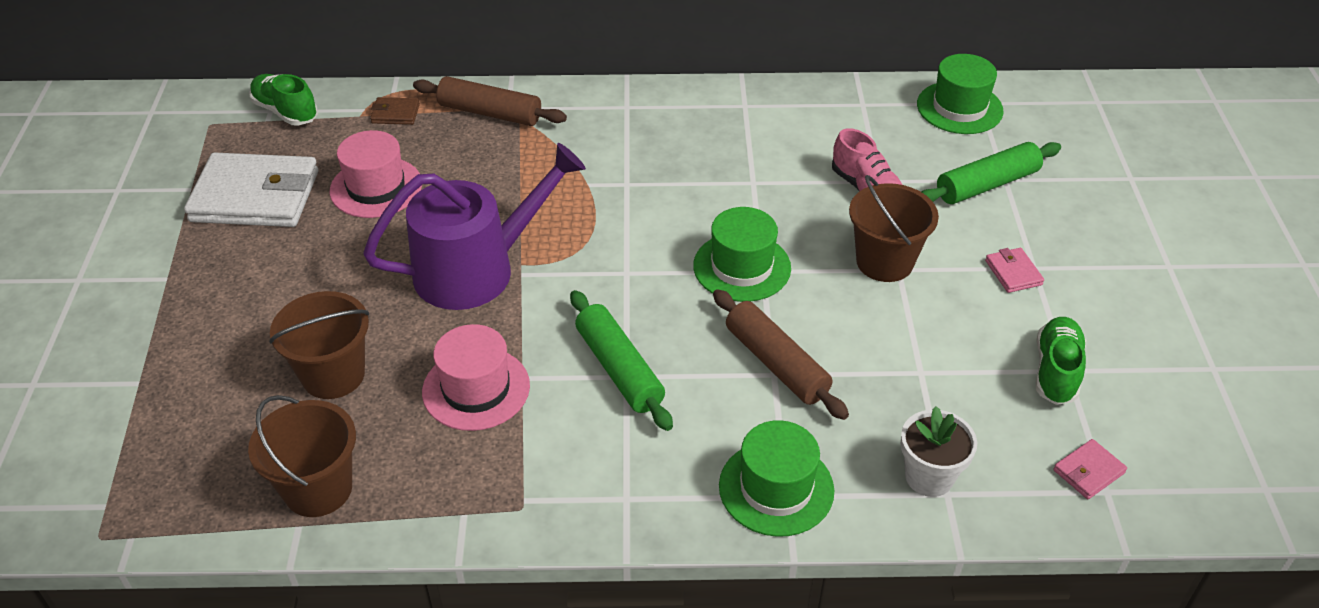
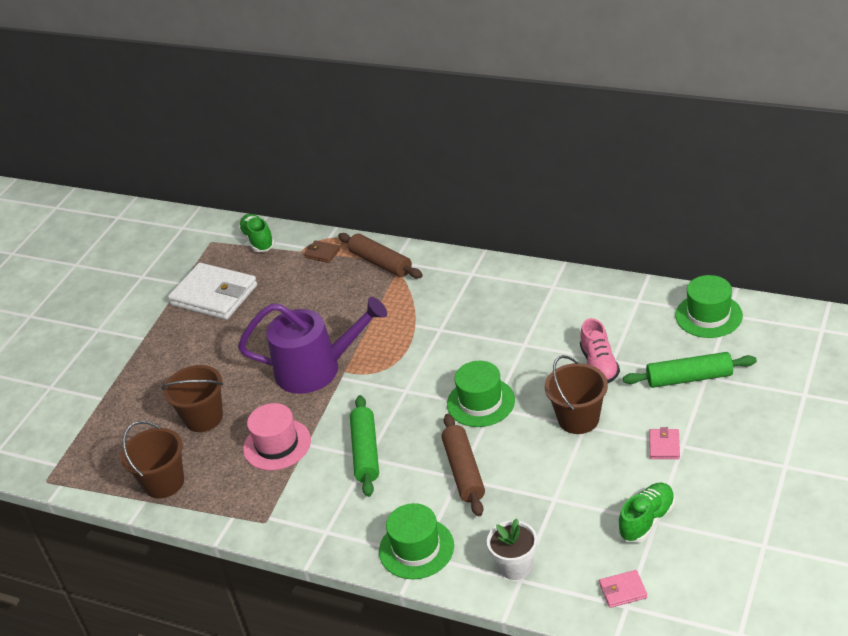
camera: 30 degrees right, 5 degrees down
(376, 187) = (285, 302): pink hat -> none

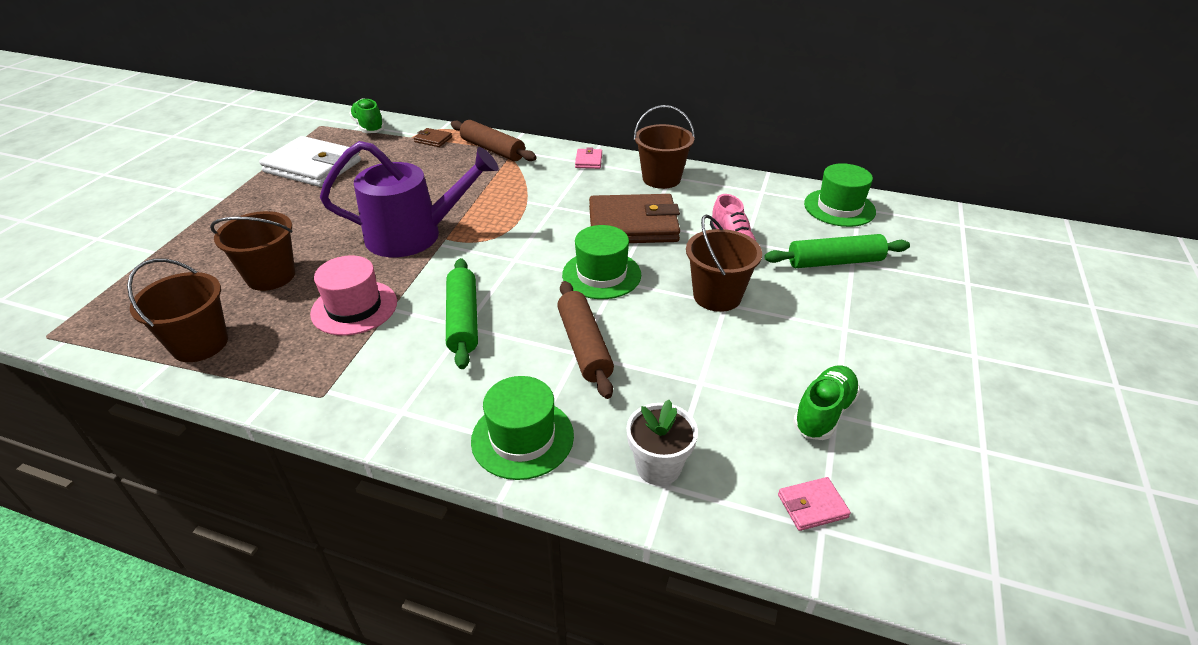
camera: 10 degrees left, 0 degrees up
(511, 346) = (633, 224): none -> brown wallet
(542, 290) = (661, 178): none -> brown bucket
(664, 446) = (824, 328): pink wallet -> pink wallet (588, 161)

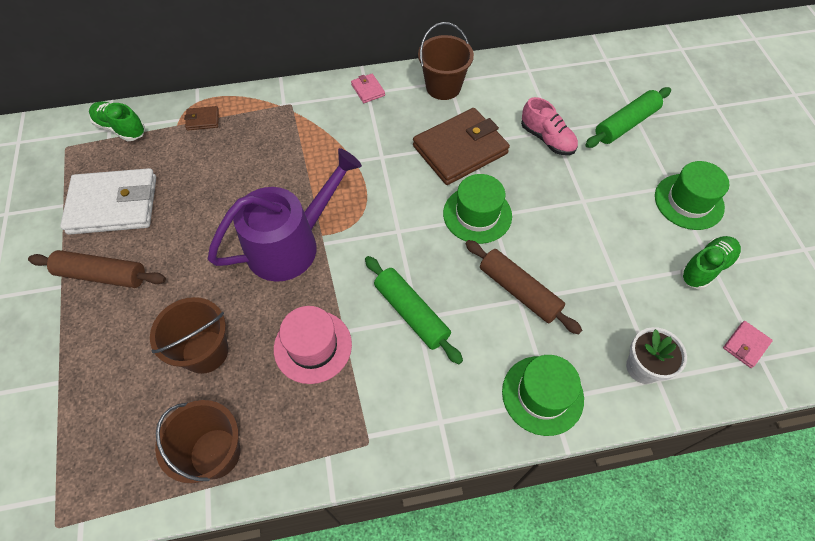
camera: 30 degrees left, 20 degrees up
(493, 150) = (271, 110): brown rolling pin -> brown rolling pin (102, 275)
(717, 296) = (572, 196): brown bucket -> none
(823, 413) = (705, 268): green shoe -> green shoe turned 45 degrees clockwise
(839, 208) = (593, 65): green hat -> green hat (689, 201)

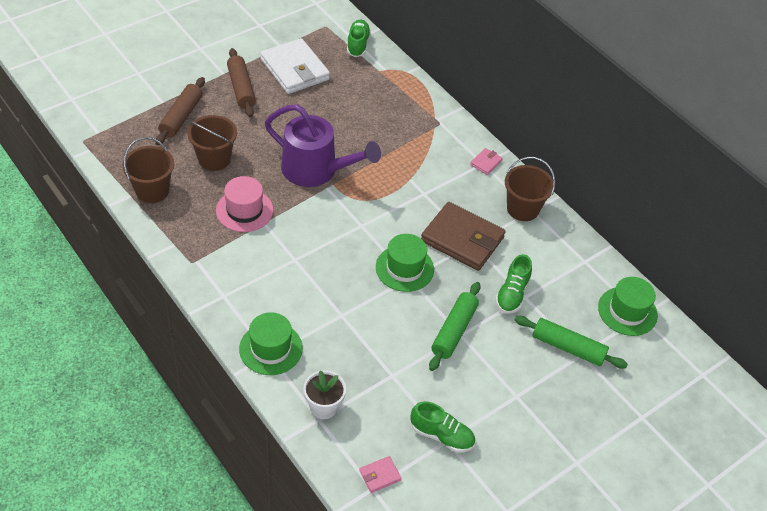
camera: 60 degrees right, 10 degrees down
(203, 120) = (392, 82): brown wallet -> none
(411, 313) = (297, 255): green rolling pin -> green rolling pin (454, 331)
(519, 291) = (349, 313): brown rolling pin -> brown rolling pin (181, 117)
(547, 139) = (512, 294): pink shoe -> green shoe
(689, 201) = (507, 412): green hat -> green hat (627, 311)
(745, 345) = (380, 475): pink wallet -> pink wallet turned 45 degrees counterclockwise

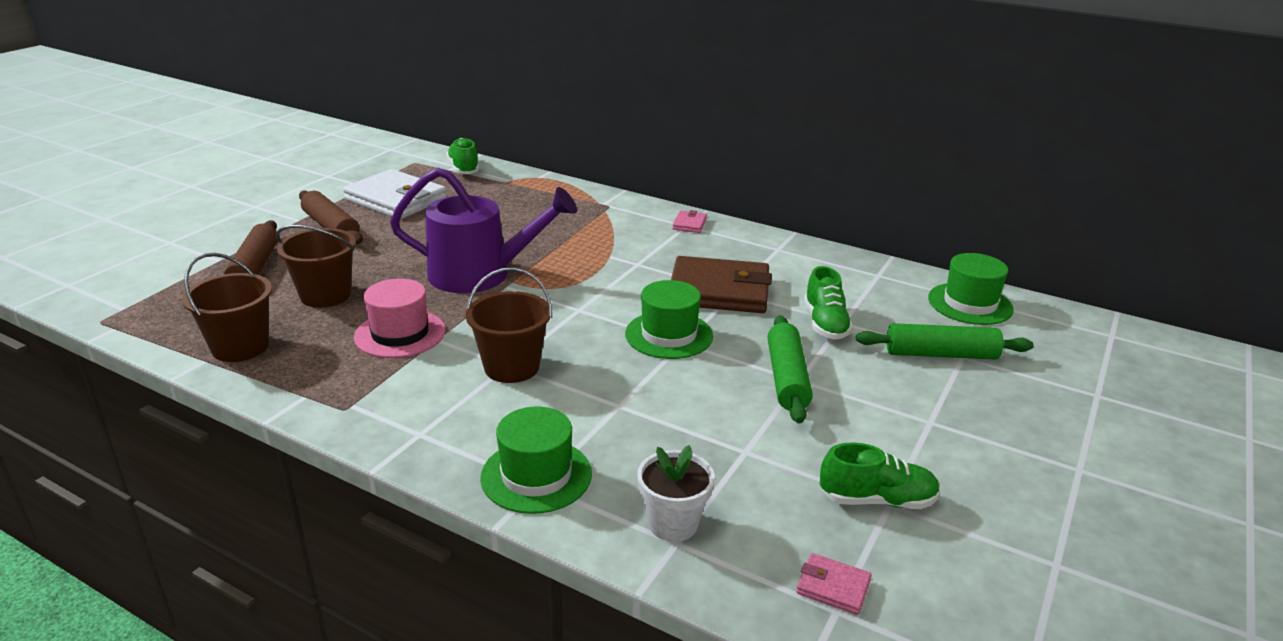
camera: 20 degrees left, 20 degrees down
(380, 475) = (833, 587): pink wallet -> pink wallet turned 75 degrees clockwise
(522, 209) = (766, 250): brown bucket -> brown bucket (512, 367)

